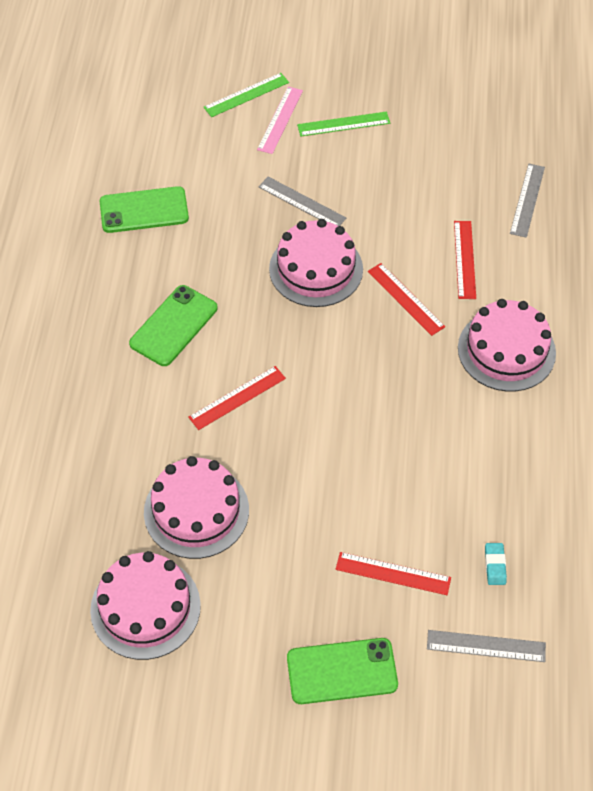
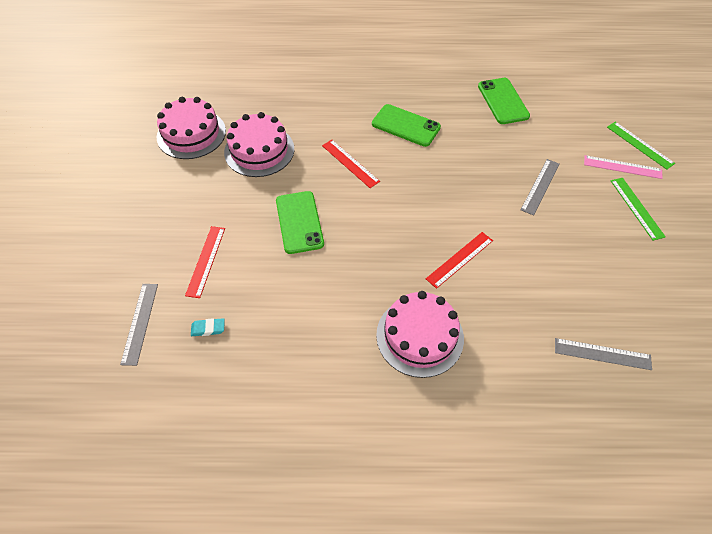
camera: 85 degrees right, 0 degrees up
(316, 269) = (475, 199): pink cake -> none
(342, 671) = (133, 234): green phone -> green phone (299, 222)
(464, 259) = (513, 302): red ruler -> none

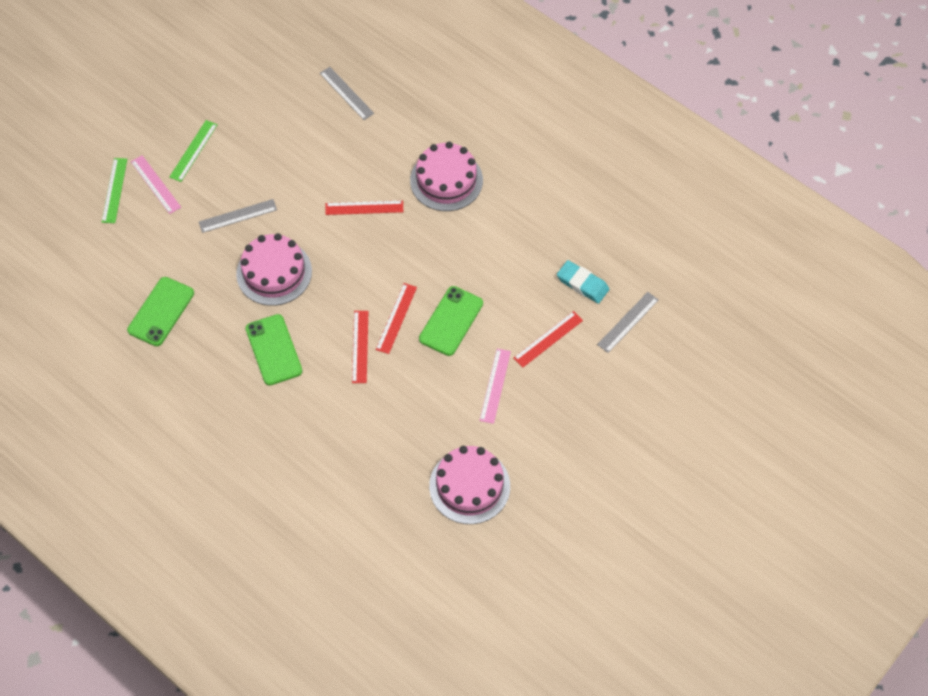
camera: 140 degrees left, 5 degrees up
(208, 328) = (582, 284): turquoise eraser -> turquoise eraser, size x1.70
(223, 201) = (495, 385): none -> pink ruler
(259, 150) = (424, 418): pink cake -> pink cake (274, 272)
(344, 197) = (396, 318): none -> red ruler

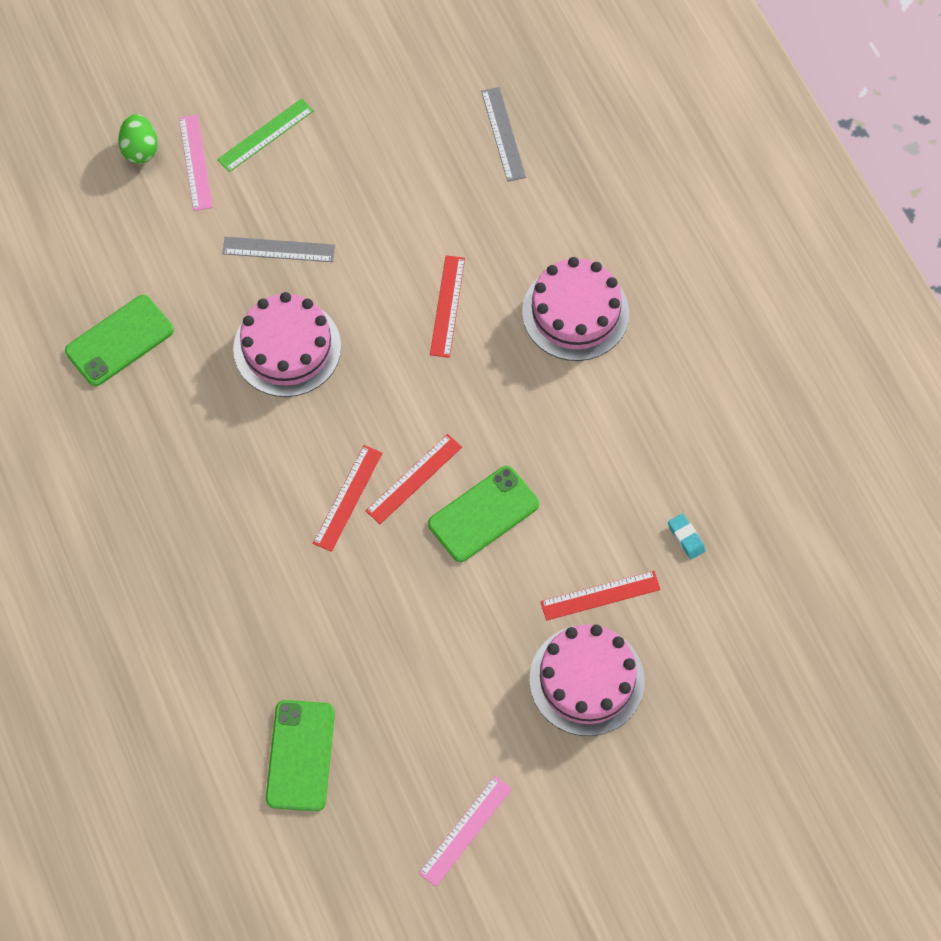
camera: 25 degrees right, 5 degrees up
(114, 190) = (140, 149): green ruler -> green egg
(273, 350) = (235, 454): green phone -> green phone (300, 755)
(364, 207) = (447, 306): red ruler -> red ruler turned 75 degrees clockwise
(469, 486) = (395, 753): pink cake -> pink cake (586, 680)
(495, 385) = (497, 629): pink ruler -> pink ruler (465, 830)
(582, 284) = (686, 537): turquoise eraser -> turquoise eraser, size x0.59
(628, 322) = (720, 618): grey ruler -> none

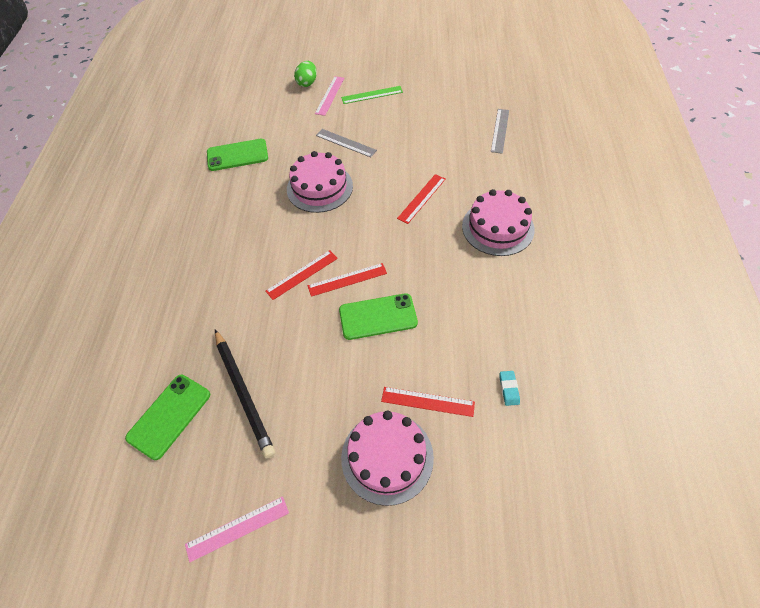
camera: 30 degrees right, 10 degrees down
(374, 687) = (243, 393): none -> black pencil

